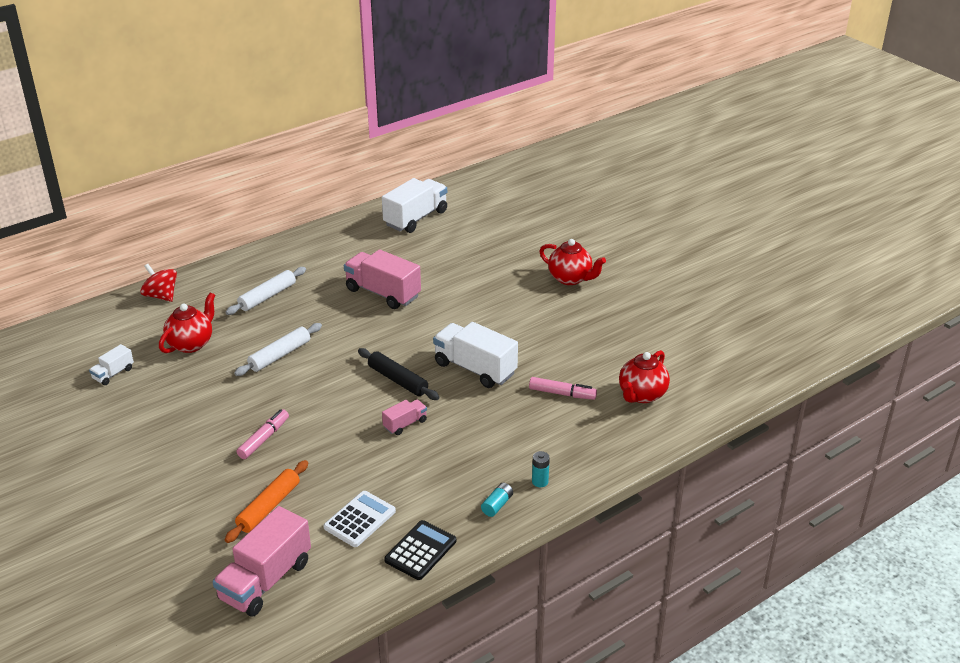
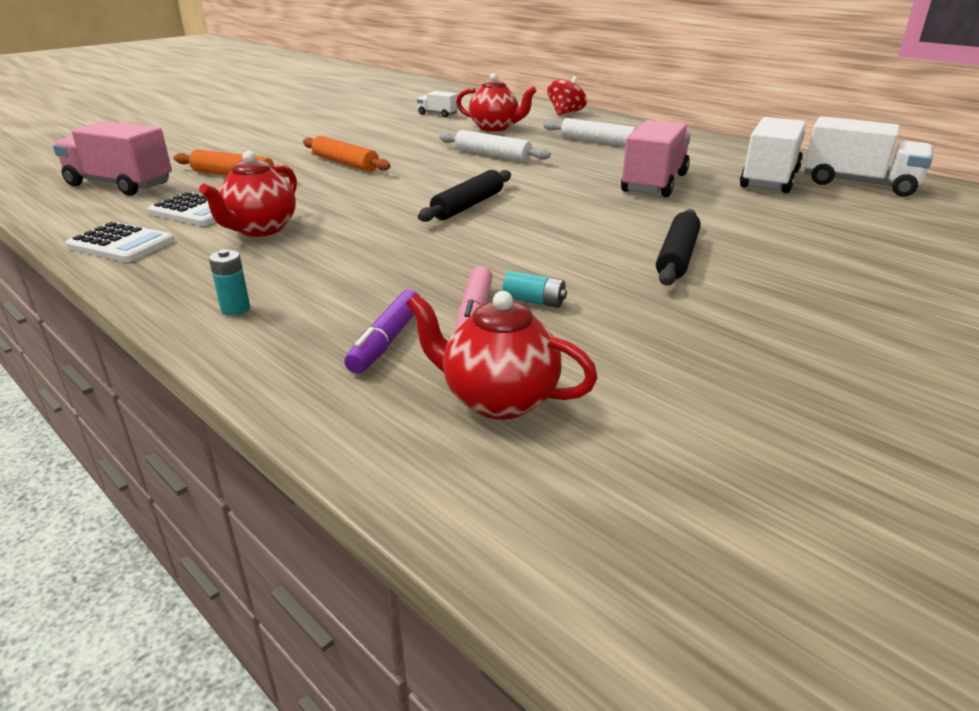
camera: 80 degrees right, 5 degrees down
(264, 439) = (345, 163): pink marker -> orange rolling pin
(405, 424) = (376, 216): pink truck -> none
(420, 551) = (121, 244): black calculator -> white calculator
(475, 368) = (514, 245): white truck -> white truck (769, 180)
(497, 505) = (191, 282): turquoise battery -> turquoise battery (534, 301)
(508, 314) = (677, 257): none -> black rolling pin
(570, 278) = (847, 301): red teapot -> red teapot (260, 229)
(586, 425) = (386, 341): none -> purple marker

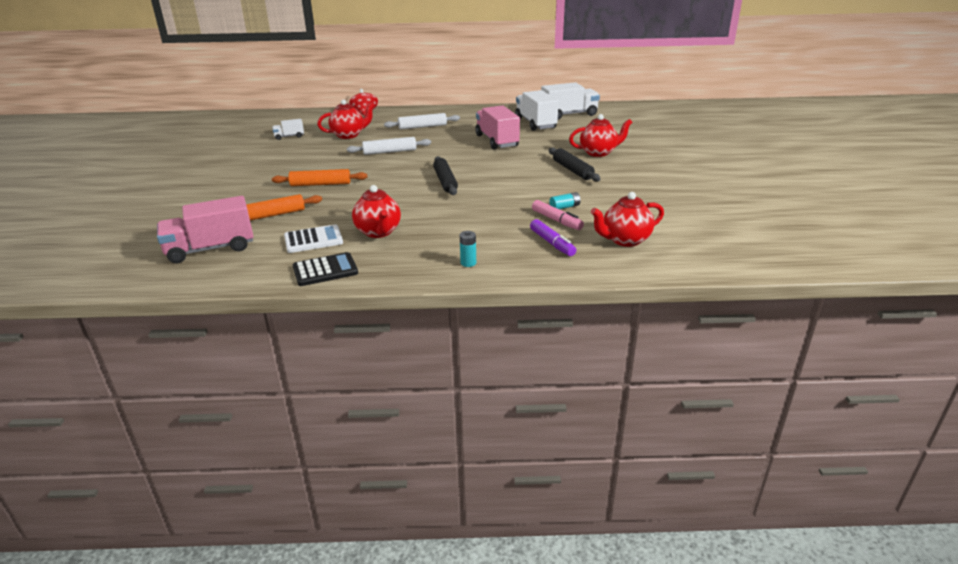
camera: 45 degrees left, 0 degrees up
(121, 244) = (325, 270): white calculator -> black calculator
(786, 249) = (598, 152): none -> red teapot

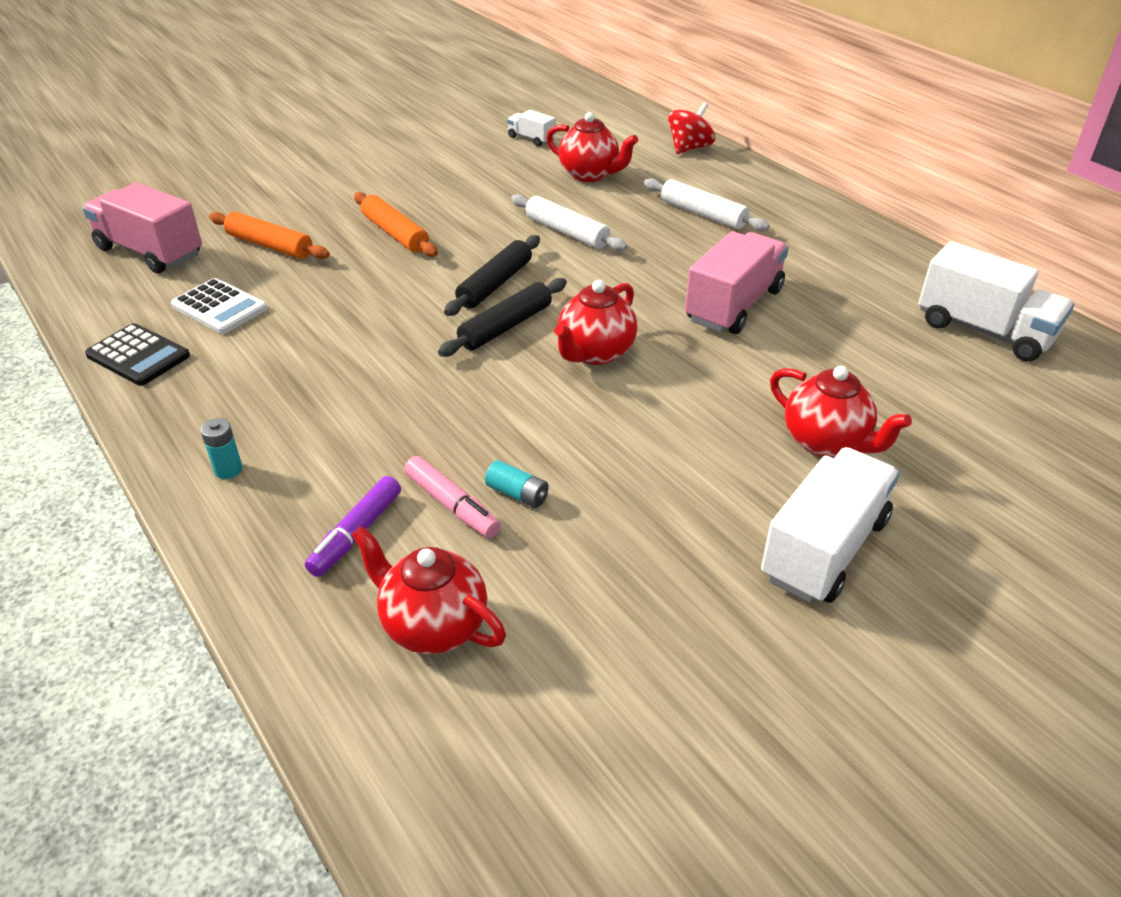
camera: 55 degrees right, 10 degrees up
(378, 232) = (277, 346): red teapot -> red teapot (595, 353)
(535, 123) = (877, 311): white truck -> white truck (824, 549)
(556, 220) = (452, 505): pink marker -> pink marker turned 60 degrees counterclockwise
(572, 170) = (697, 441): black rolling pin -> black rolling pin (495, 284)

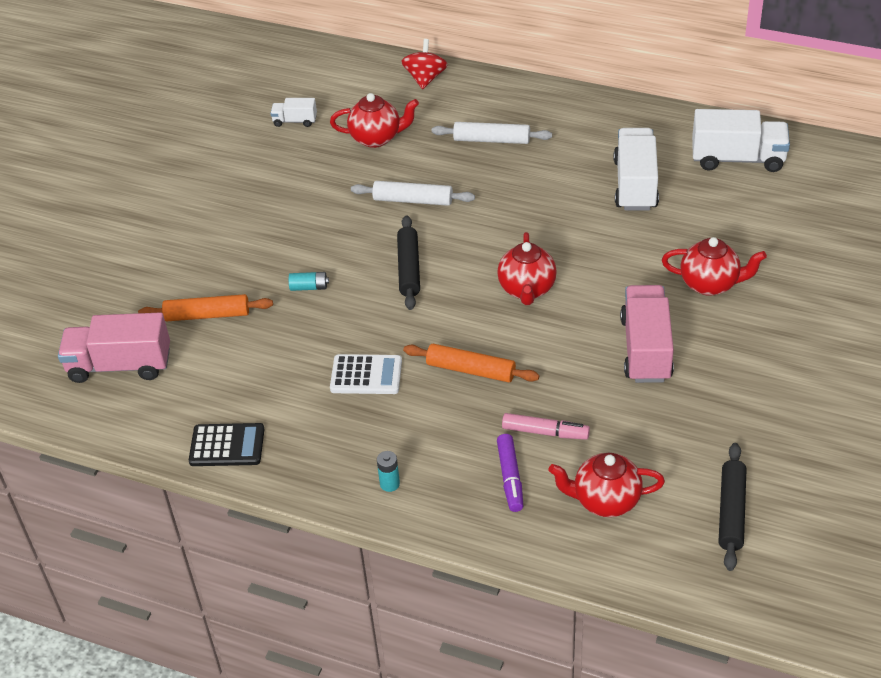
camera: 30 degrees left, 5 degrees up
(219, 307) = (236, 382): white calculator -> white calculator (366, 375)
(395, 233) = (290, 260): orange rolling pin -> orange rolling pin (471, 370)
(506, 326) = (451, 298): black rolling pin -> black rolling pin (731, 511)
(517, 494) = (574, 406): turquoise battery -> turquoise battery (309, 287)
(734, 305) = (579, 210): pink truck -> pink truck (646, 349)
(824, 549) = (759, 350): white truck -> white truck (635, 184)

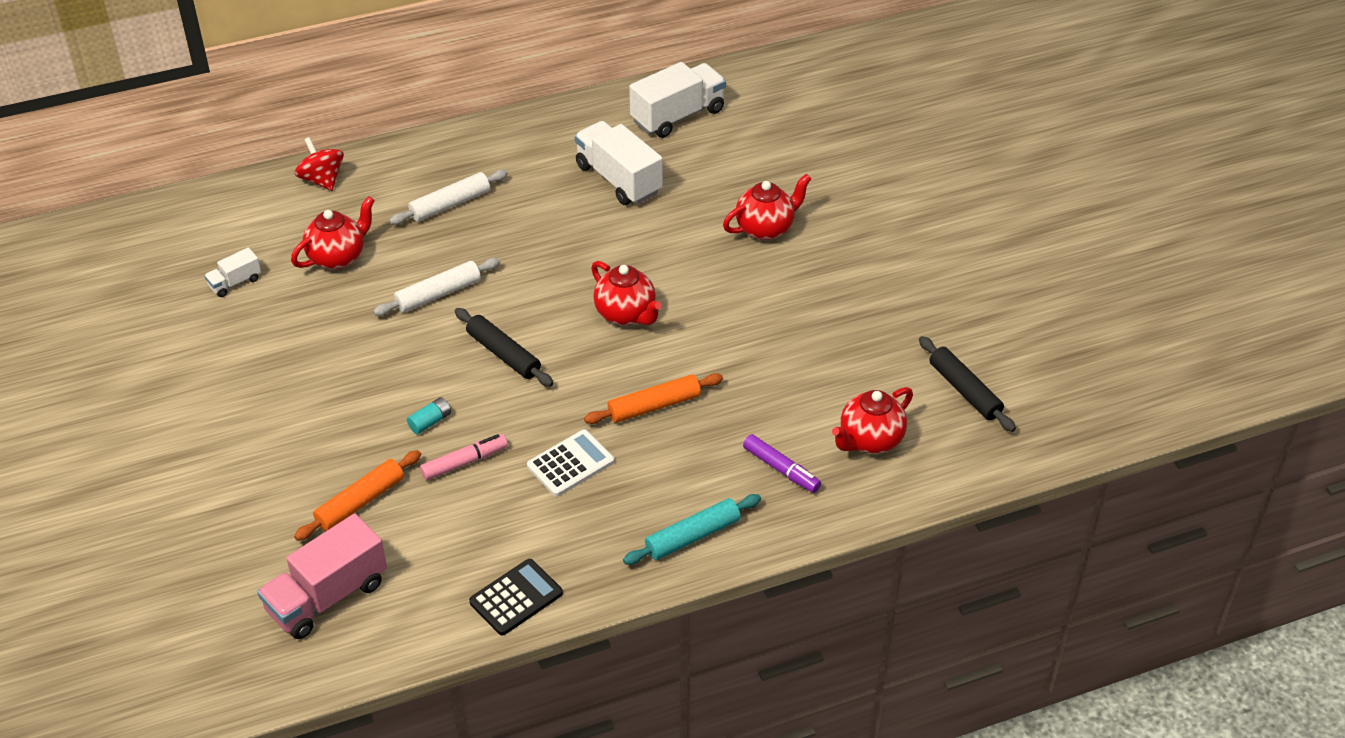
camera: 45 degrees left, 0 degrees up
(389, 484) = (692, 536): turquoise battery -> turquoise rolling pin
(545, 432) = (768, 418): pink marker -> pink marker (464, 462)
(646, 349) = (773, 307): pink truck -> none

